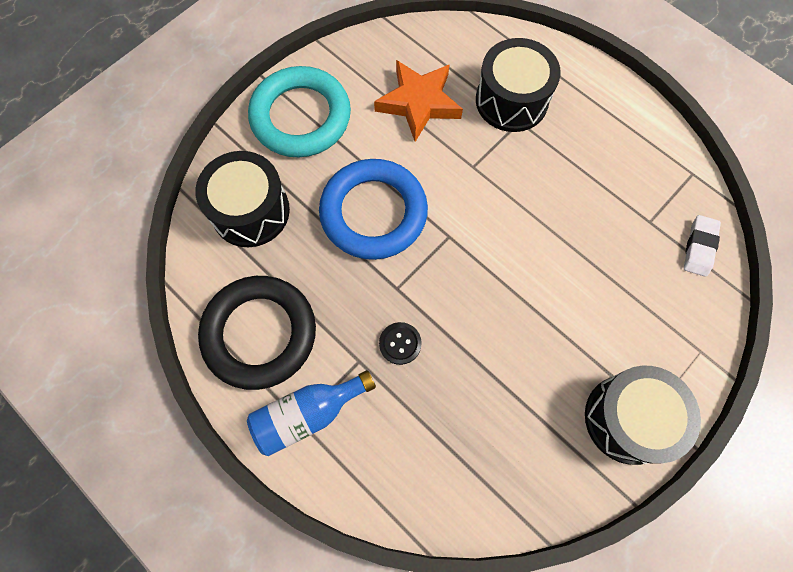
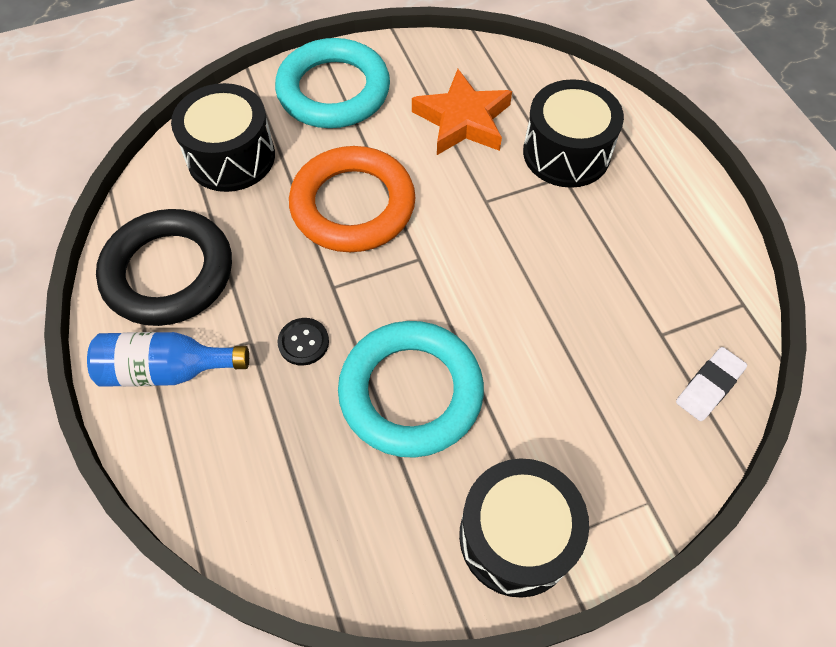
camera: 25 degrees right, 10 degrees down
(373, 213) = (353, 205): blue ring -> orange ring
(500, 346) = (411, 392): none -> turquoise ring

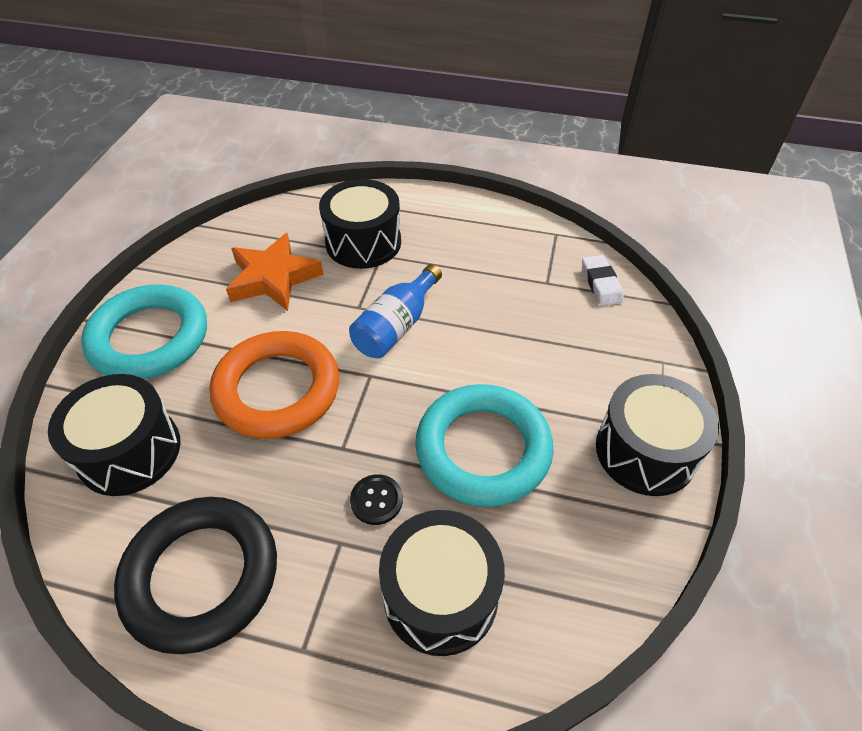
camera: 55 degrees left, 10 degrees down
(167, 370) = (308, 635): blue bottle -> blue bottle (396, 326)
(253, 440) = (440, 595): none -> black drum

